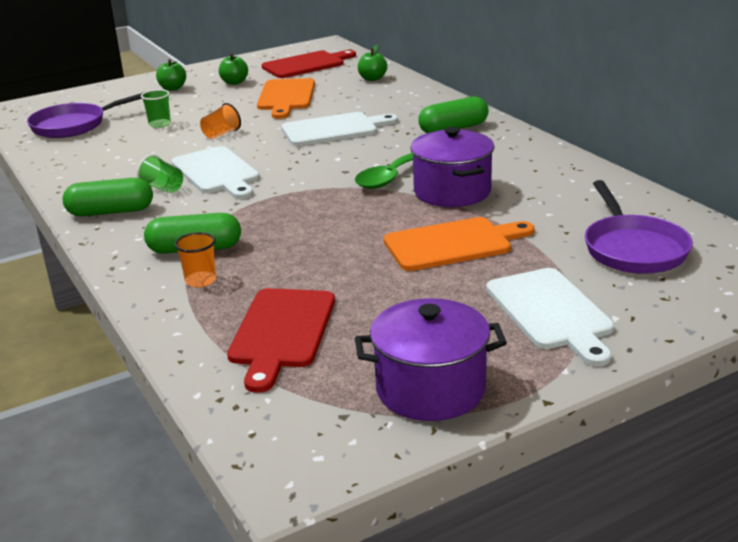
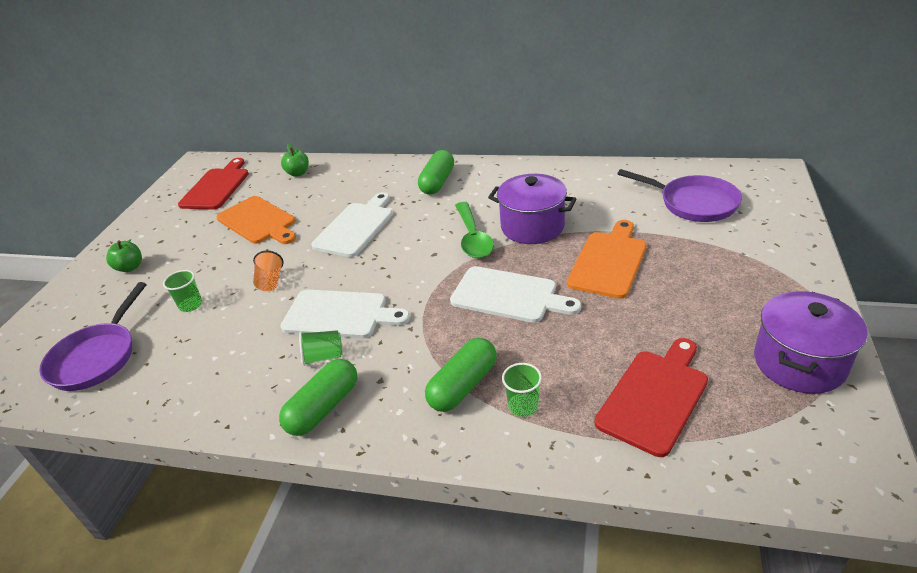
camera: 45 degrees left, 10 degrees up
(200, 280) = (523, 406): orange cup -> green cup
(234, 82) = (182, 232): green apple -> none
(282, 332) = (654, 397): red cutting board -> red cutting board turned 105 degrees counterclockwise
(551, 312) = (742, 268): white cutting board -> white cutting board (508, 295)

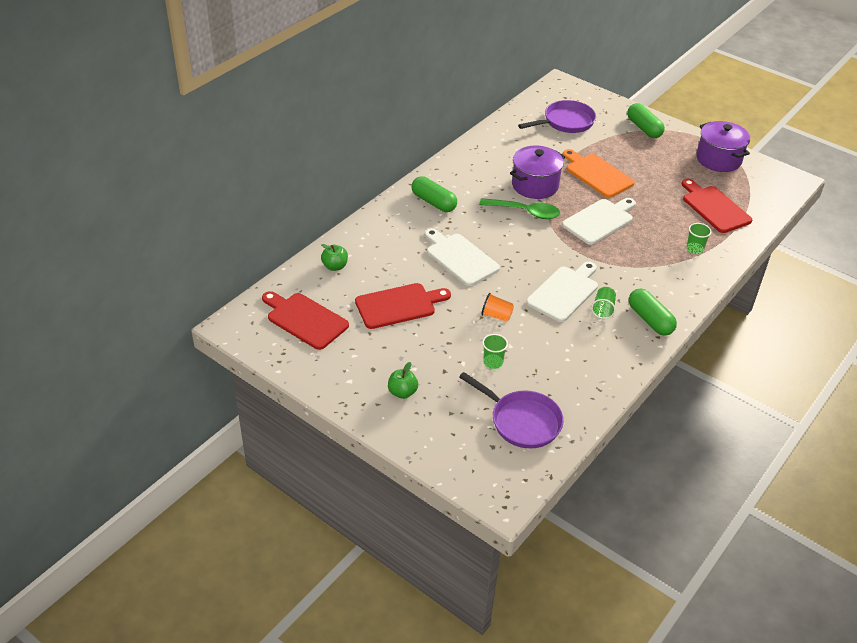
camera: 70 degrees left, 5 degrees up
(258, 221) = (398, 305): orange cutting board -> red cutting board
(463, 385) = (666, 263): green capsule -> green capsule (644, 128)

